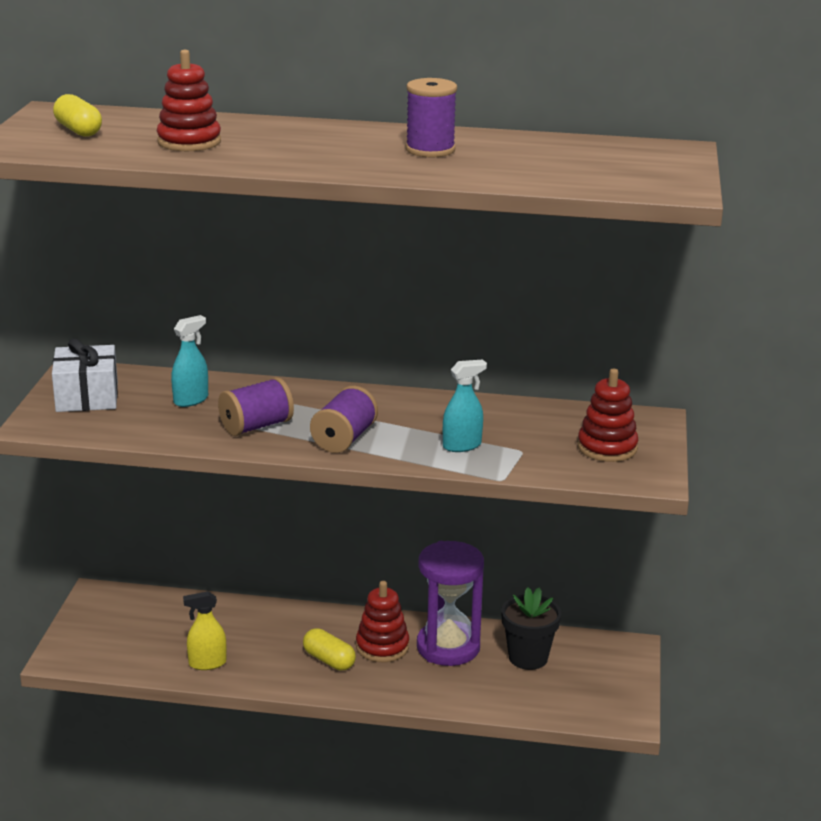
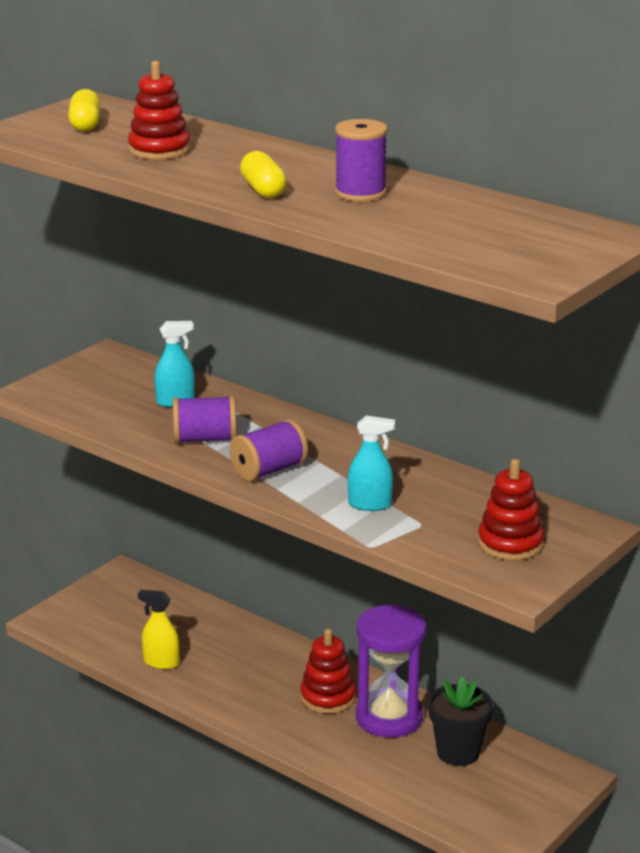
camera: 30 degrees right, 0 degrees up
(87, 397) = (93, 378): white gift -> none
(329, 660) = (268, 694): yellow capsule -> yellow capsule (263, 190)

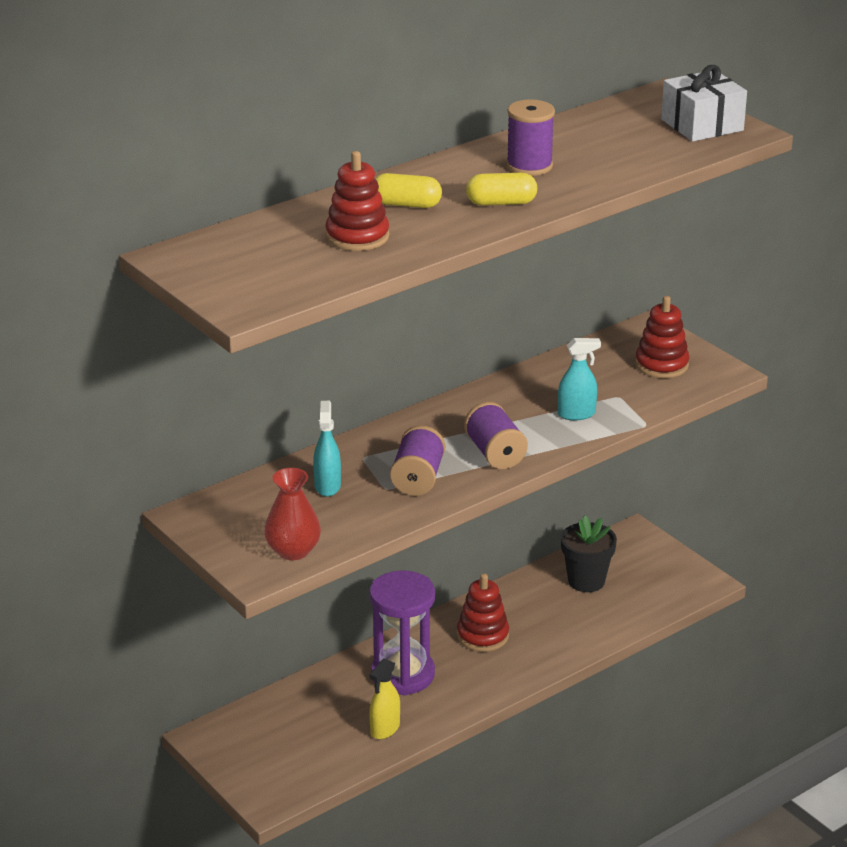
camera: 75 degrees left, 5 degrees up
(66, 402) = (293, 551): none -> red vase
(85, 124) = (248, 265): yellow capsule -> yellow capsule (406, 205)
(370, 504) = (576, 414): turquoise spray bottle -> turquoise spray bottle turned 60 degrees clockwise
(389, 717) = (525, 607): purple hourglass -> purple hourglass (402, 675)
(538, 256) = (702, 125): none -> white gift

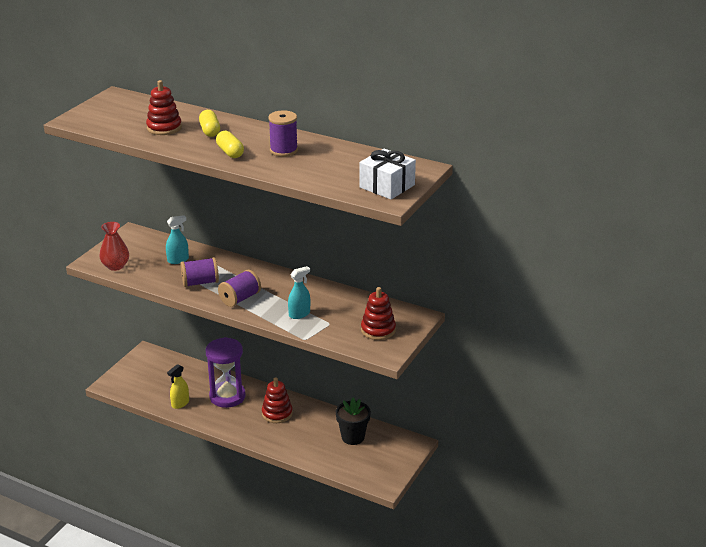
camera: 65 degrees right, 0 degrees up
(385, 729) = (180, 403): yellow spray bottle -> yellow spray bottle turned 60 degrees counterclockwise
(576, 414) = (299, 314): turquoise spray bottle -> turquoise spray bottle turned 90 degrees counterclockwise

